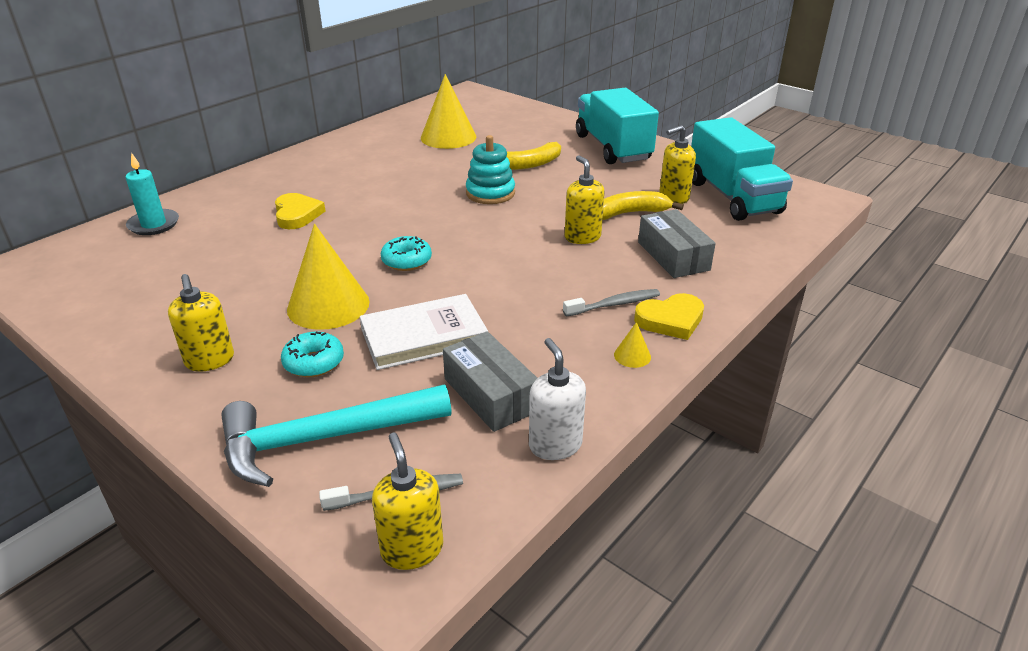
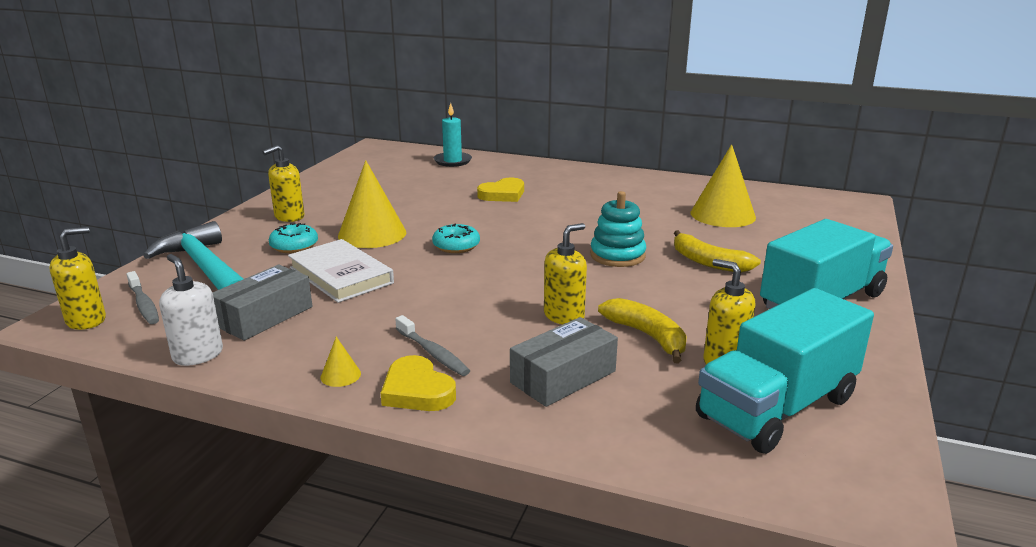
camera: 70 degrees right, 10 degrees down
(555, 445) = (198, 355): white soap dispenser -> white soap dispenser turned 90 degrees counterclockwise

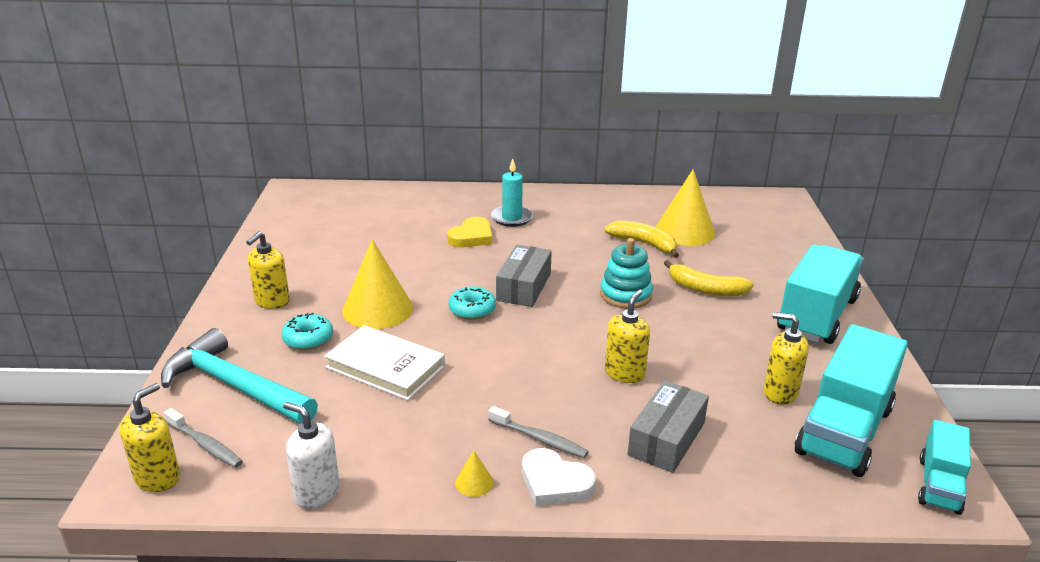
camera: 20 degrees left, 5 degrees up
(264, 316) = (347, 432): grey box -> grey box (524, 287)
(417, 390) = (555, 482): yellow heart -> white heart
(452, 161) = (390, 199): turquoise candle -> turquoise candle (512, 218)
(648, 336) = (706, 381): yellow banana -> yellow banana (644, 244)
(864, 483) = (939, 485): none -> turquoise truck

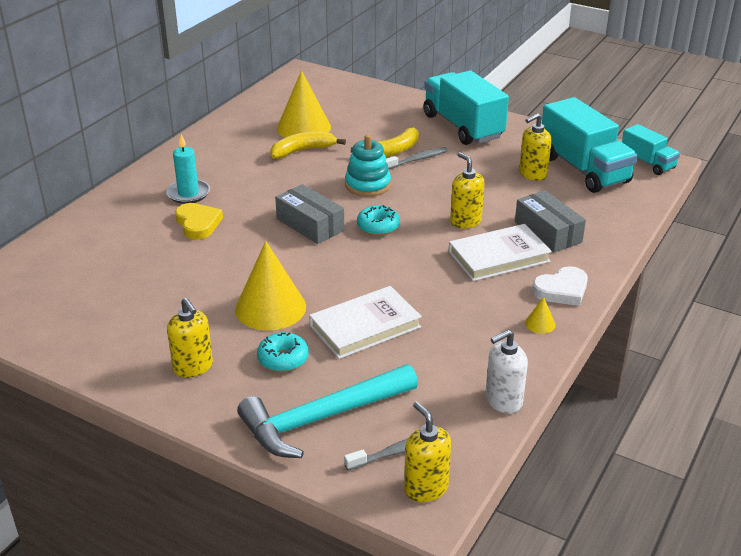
camera: 60 degrees left, 5 degrees up
(472, 310) = (320, 260): turquoise donut -> turquoise donut (378, 227)
(540, 439) = (512, 281): grey toothbrush -> grey toothbrush (417, 159)
(578, 416) = (499, 257): none -> white book

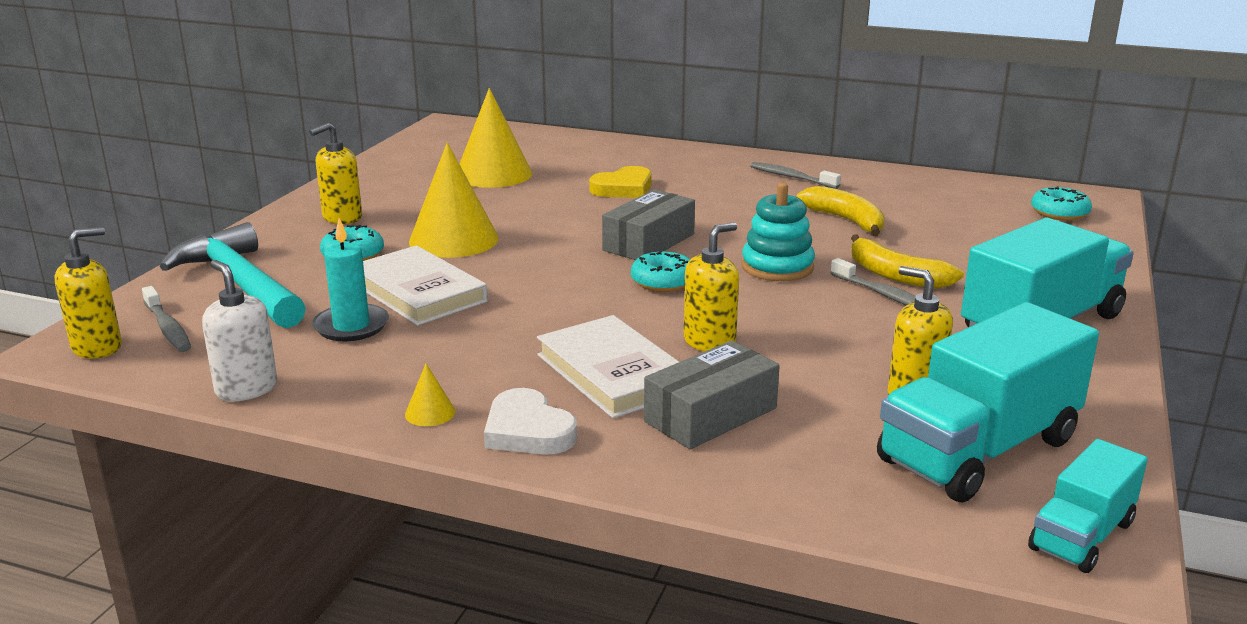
camera: 80 degrees right, 10 degrees down
(188, 194) = (689, 176): turquoise candle -> turquoise candle (351, 326)
(213, 155) = (791, 177): none -> grey toothbrush
(303, 127) = (916, 215): yellow cone -> yellow cone (493, 174)
(320, 87) = (1059, 213): none -> turquoise donut

